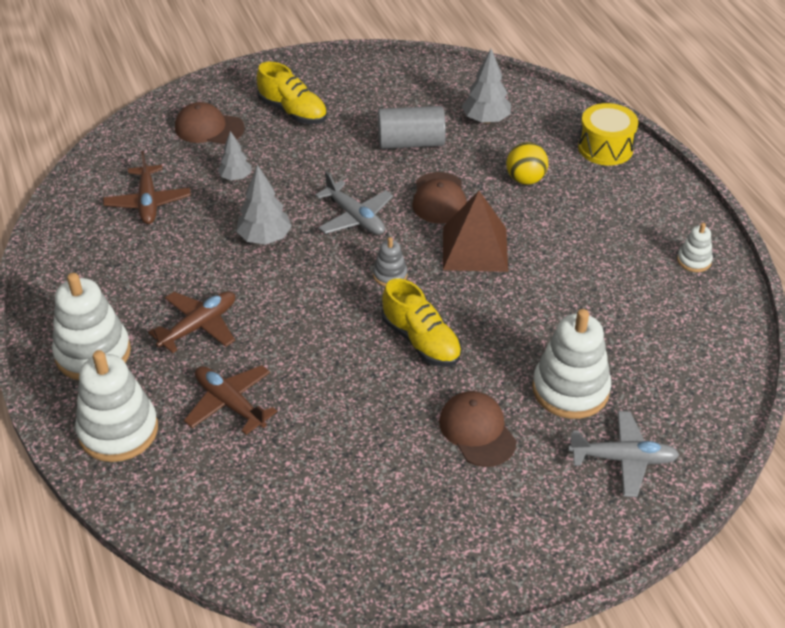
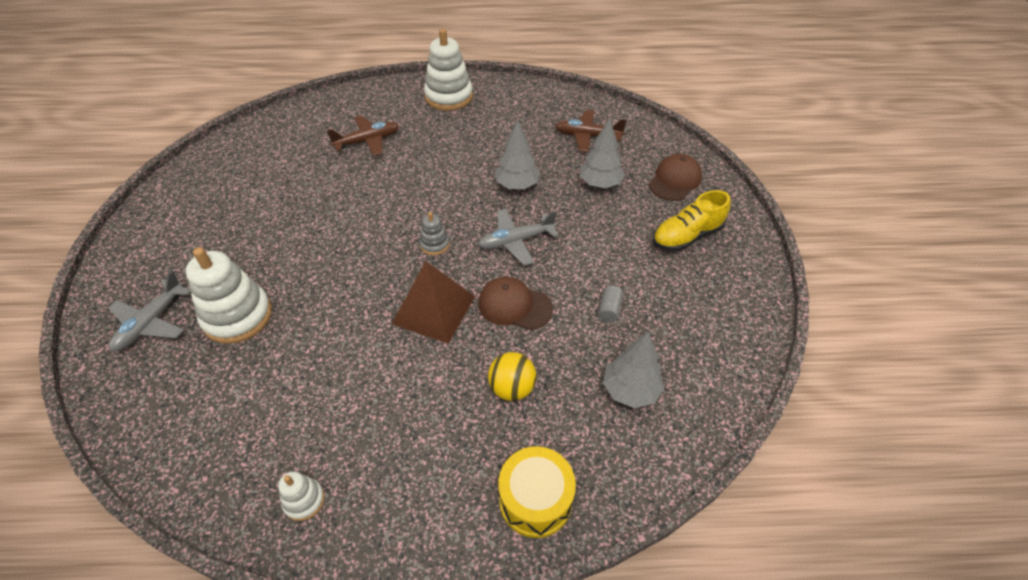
camera: 110 degrees right, 5 degrees up
(118, 431) = (380, 98): white stacking toy -> none
(199, 326) = (444, 139): brown plane -> none
(236, 177) = (600, 183): grey tree -> grey tree, size x1.53
(411, 143) = (609, 309): grey cylinder -> grey cylinder, size x0.47
(421, 341) = (353, 242): yellow shoe -> none
(477, 431) = (249, 247): brown cap -> none

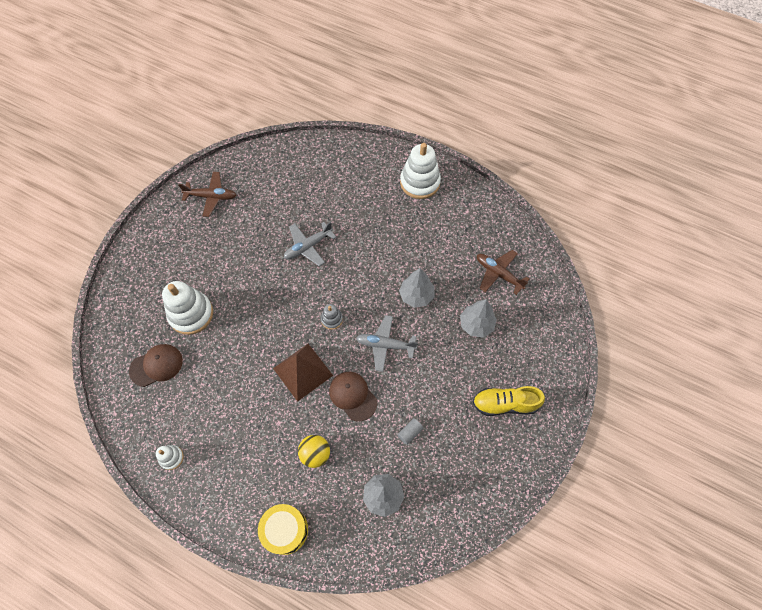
camera: 30 degrees right, 15 degrees up
(151, 323) = (144, 293): grey plane -> grey plane (308, 247)
(367, 141) = (338, 201): brown plane -> brown plane (211, 197)
(675, 180) = (534, 350): brown cap -> brown cap (156, 365)

